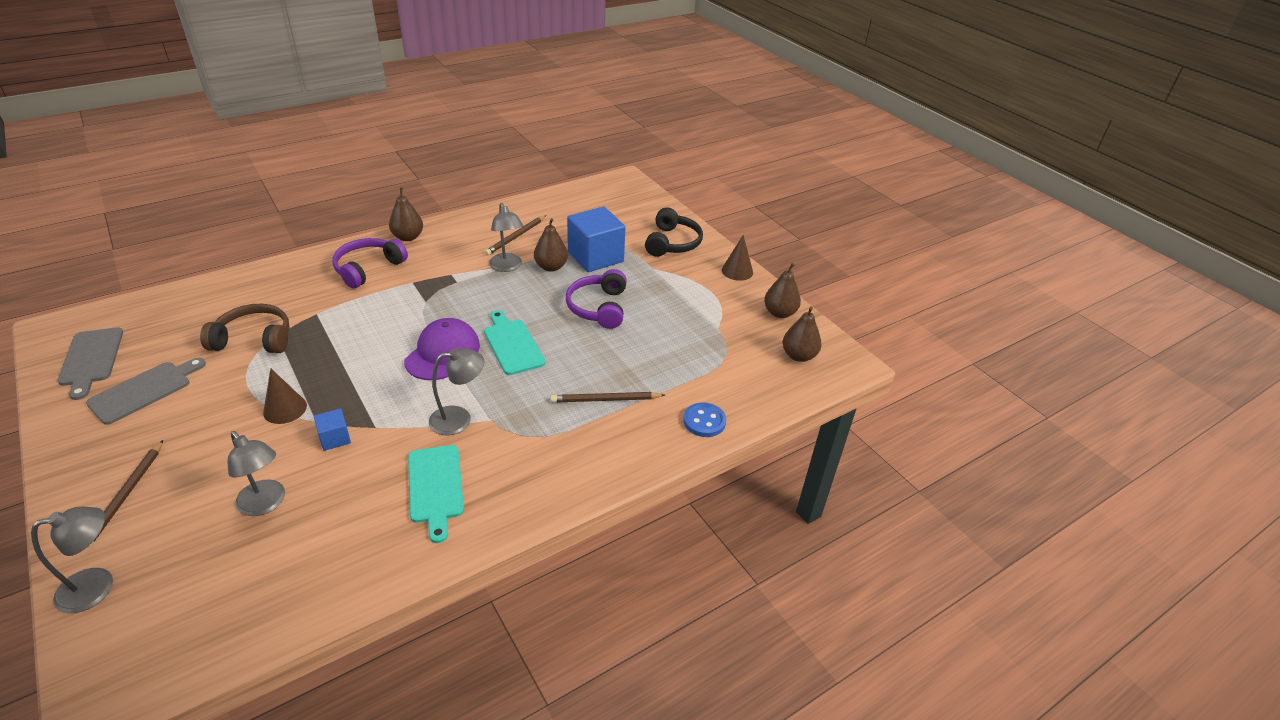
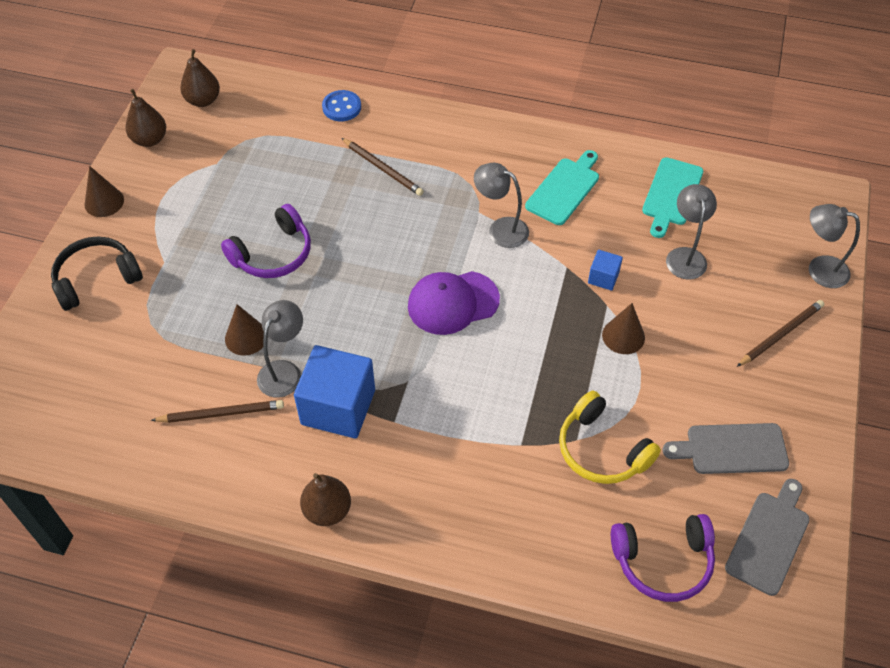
camera: 130 degrees left, 15 degrees up
(254, 339) = (601, 450): brown headphones -> yellow headphones
(368, 268) = (417, 482): purple headphones -> purple headphones (663, 562)
(512, 344) = (389, 268): turquoise cutting board -> turquoise cutting board (671, 194)
(551, 267) = (246, 337): brown pear -> brown cone
(595, 257) = (189, 318): blue cube -> blue cube (338, 407)

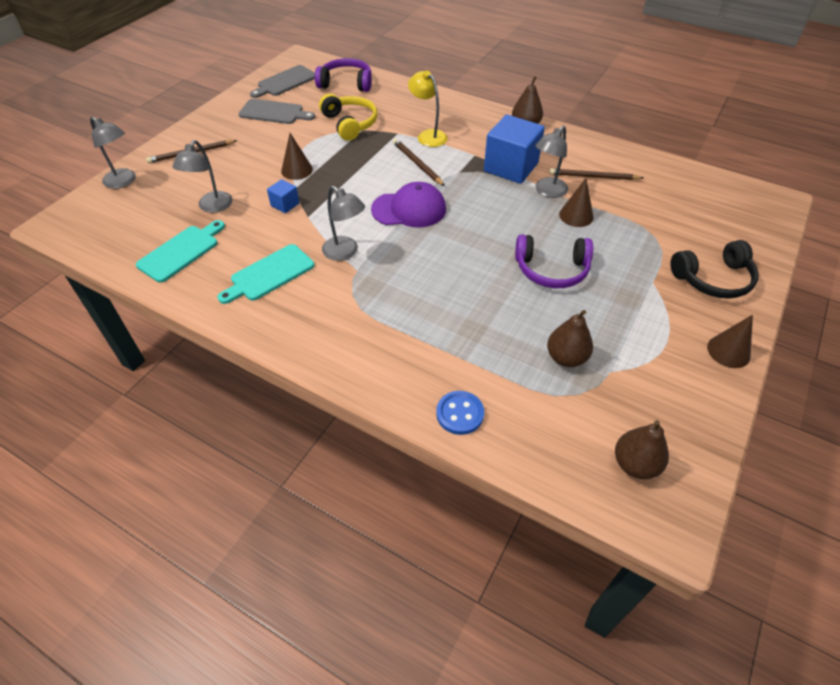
camera: 165 degrees left, 5 degrees down
(150, 140) = (694, 418): brown pear -> brown pear (566, 358)
(273, 254) = (551, 270): purple headphones -> purple headphones turned 150 degrees counterclockwise
(383, 169) = (432, 328): brown pencil -> brown pencil (417, 164)
(473, 449) = (428, 135): none -> yellow lamp

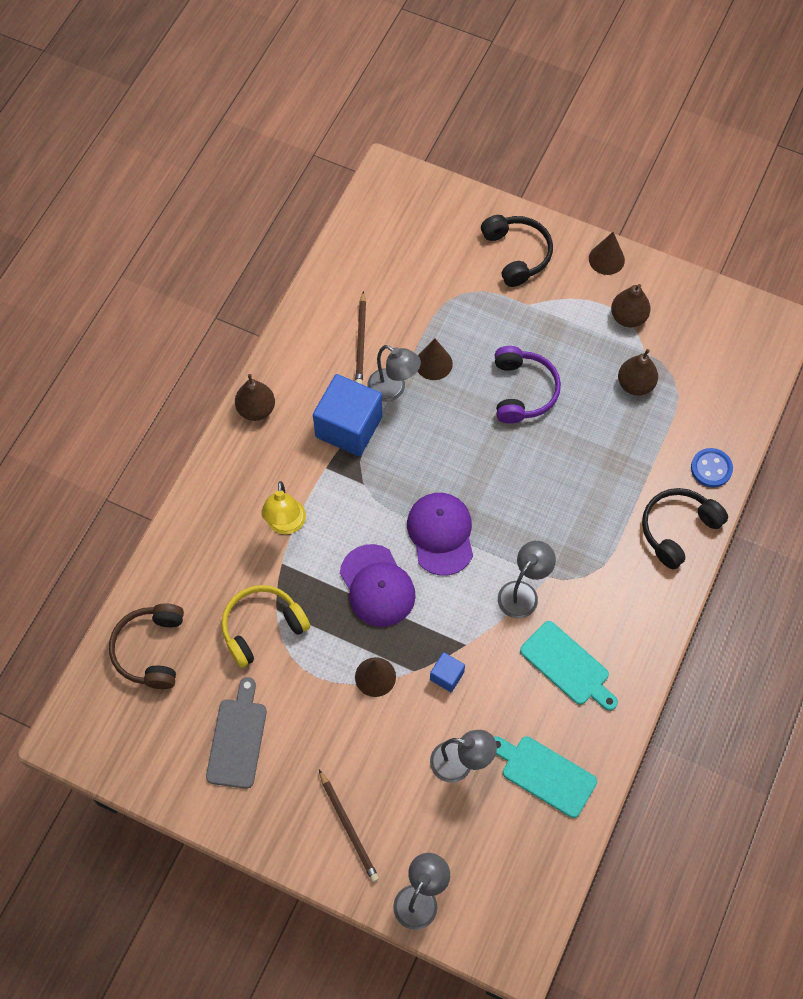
camera: 95 degrees left, 15 degrees up
(285, 82) = (148, 742): grey cutting board -> none
(346, 83) = (150, 650): purple headphones -> brown headphones
(370, 174) = (377, 586): none -> purple cap
(389, 372) = (677, 529): none -> black headphones
(417, 164) = (350, 533): brown pencil -> none
(428, 135) = (285, 525): yellow lamp -> yellow lamp turned 45 degrees counterclockwise
(635, 464) = (733, 343): brown pear -> brown pear (628, 317)

